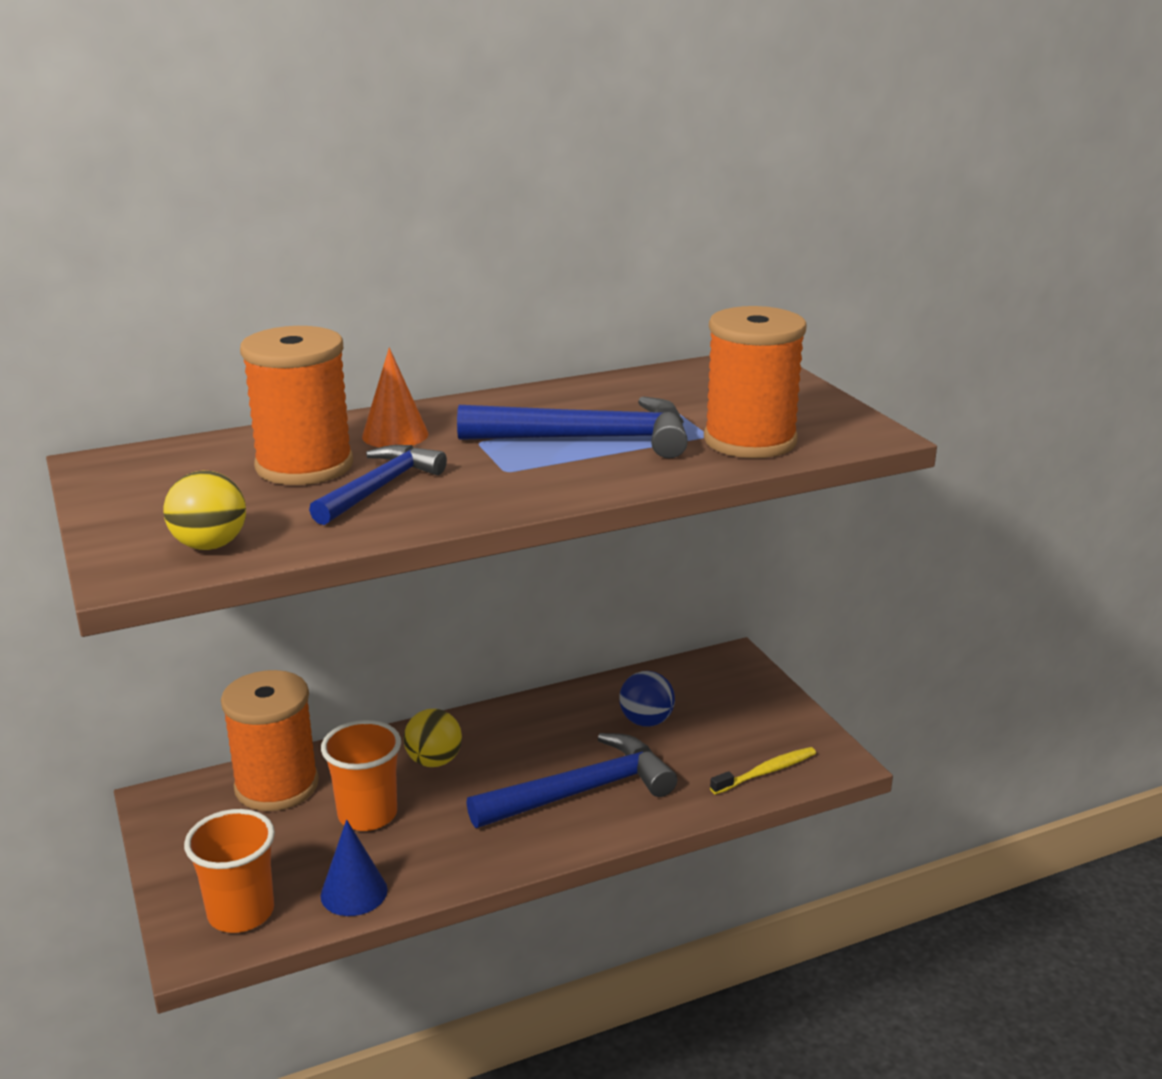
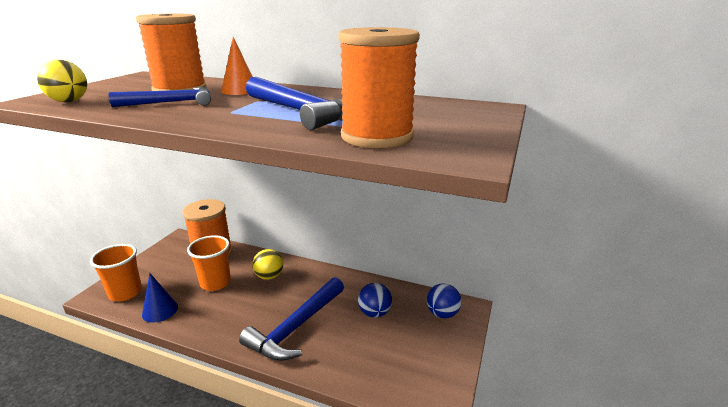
camera: 45 degrees right, 0 degrees up
(582, 791) = (296, 327): blue hammer -> blue hammer turned 105 degrees clockwise
(718, 679) = (442, 314): none -> blue ball
(766, 772) = (391, 381): yellow toothbrush -> none

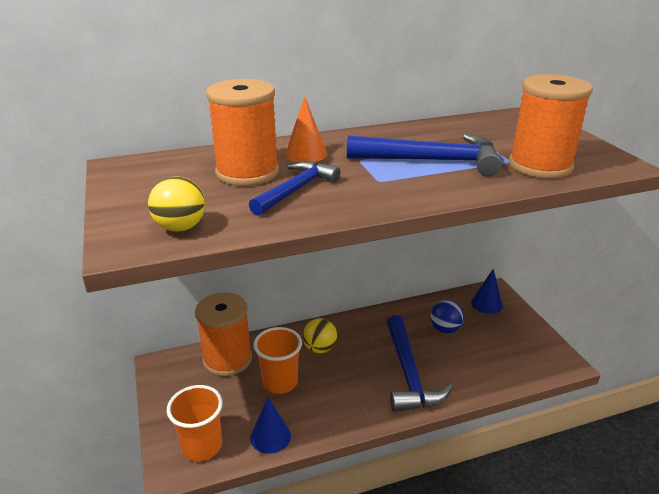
camera: 40 degrees left, 5 degrees up
(442, 314) = (486, 304): blue ball -> blue cone

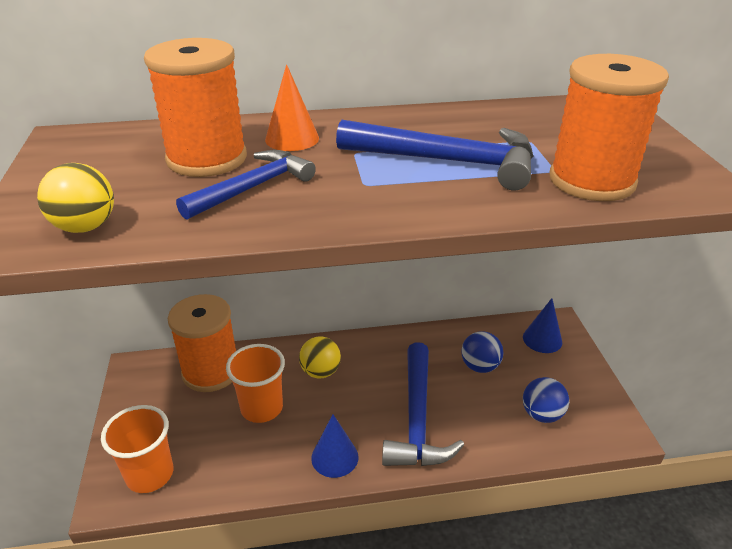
camera: 10 degrees right, 5 degrees up
(270, 436) = (230, 474): blue cone -> blue cone (334, 457)
(503, 358) = (542, 414): none -> blue ball

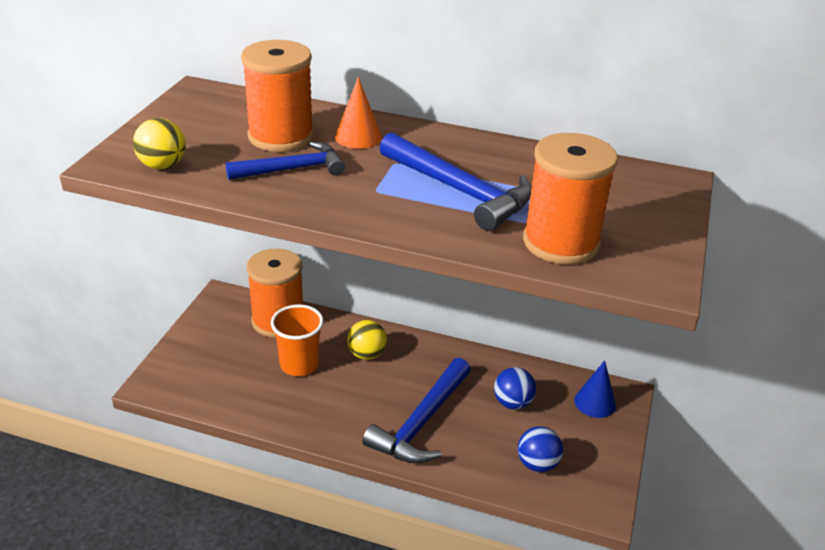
camera: 25 degrees right, 0 degrees up
(150, 474) = (187, 380): orange cup -> none
(334, 457) = (331, 424): blue cone -> none

